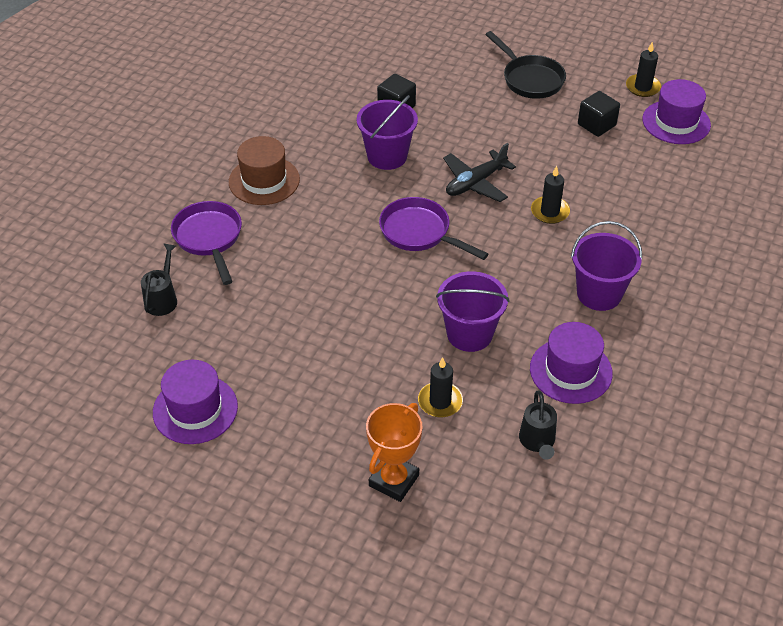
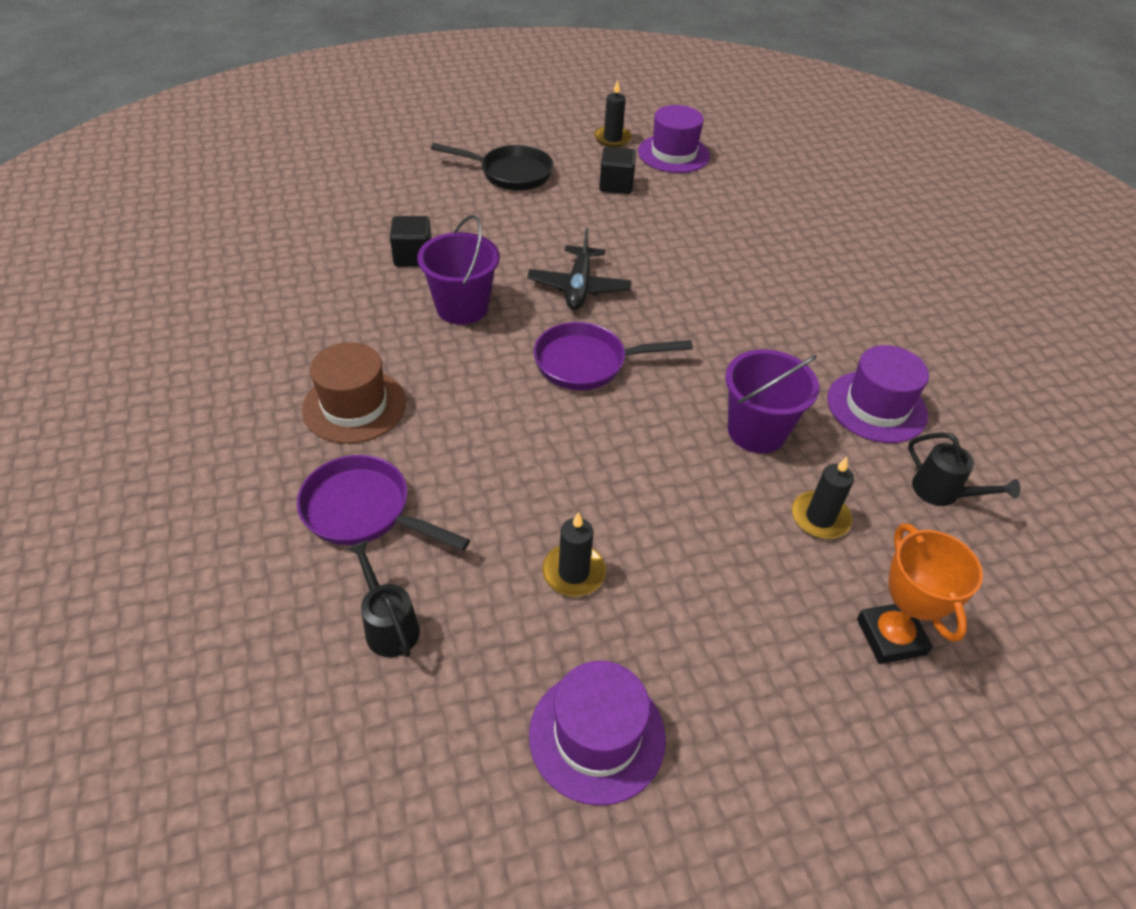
camera: 45 degrees left, 0 degrees up
(550, 212) = (675, 277): black candle -> black candle (573, 572)
(599, 294) = (806, 324): purple bucket -> none

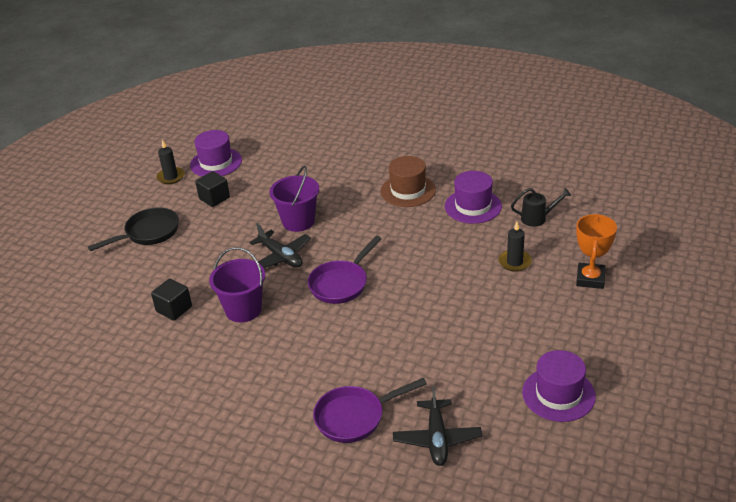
camera: 45 degrees left, 10 degrees down
(354, 406) = (273, 388): brown hat -> brown hat (408, 191)
(389, 625) = (437, 438): black watering can -> black plane
(573, 572) = (468, 358): black candle -> none
(756, 431) = (447, 252): purple bucket -> purple bucket (298, 221)
(891, 636) = (590, 279): orange trophy -> orange trophy turned 75 degrees clockwise

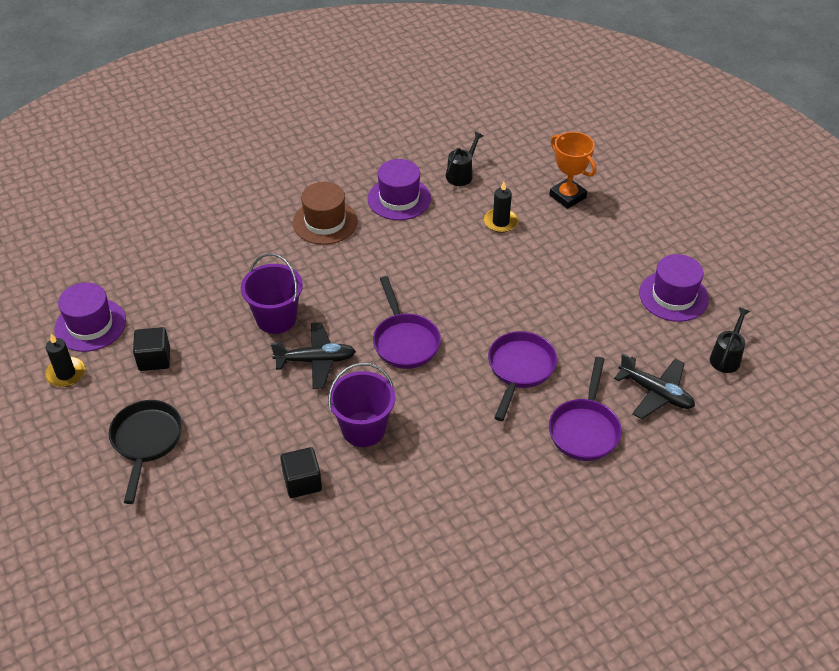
camera: 55 degrees left, 10 degrees up
(377, 351) = (519, 370): none -> purple pan
(528, 463) = (726, 357): none -> black watering can

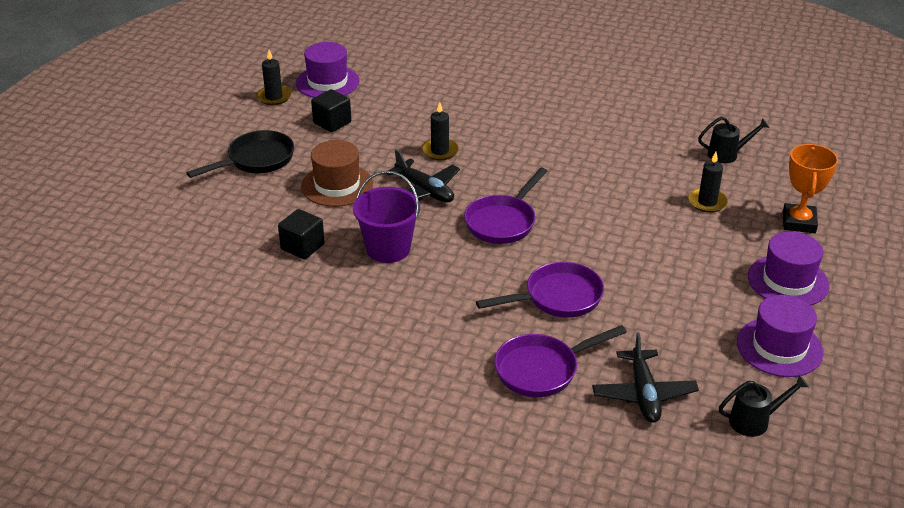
camera: 50 degrees right, 10 degrees down
(276, 318) = (440, 151): purple bucket -> black candle
(325, 222) = (568, 120): brown hat -> brown hat (337, 185)
(399, 198) = (648, 139): purple hat -> purple hat (788, 281)

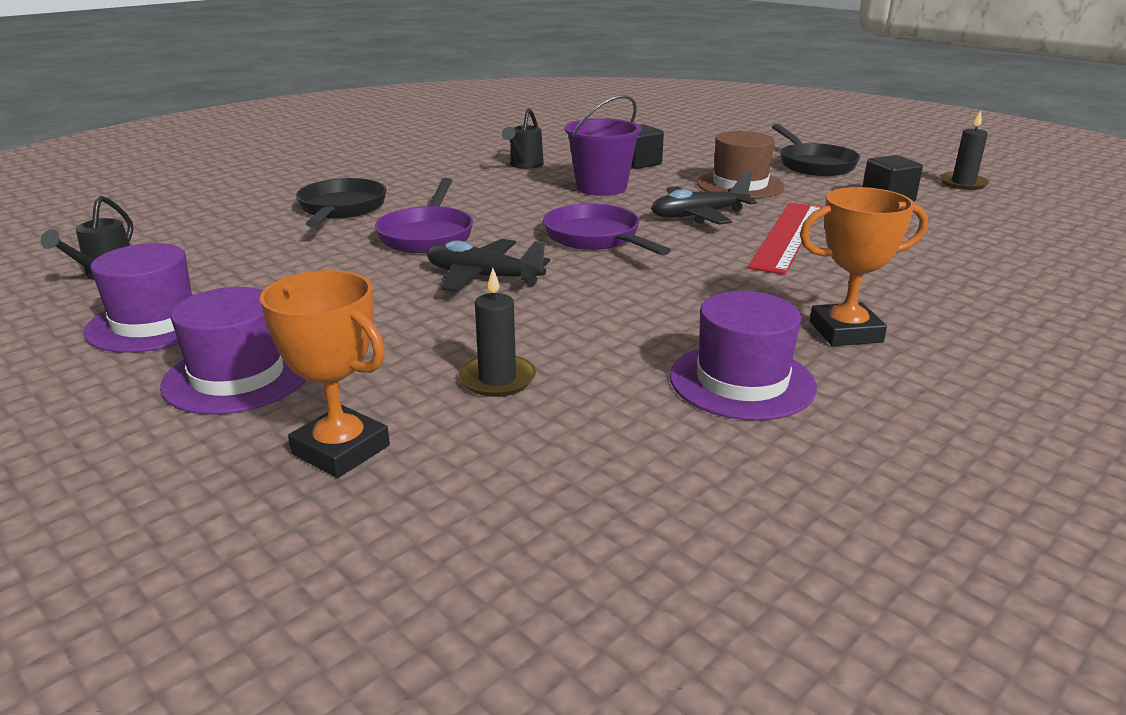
camera: 115 degrees right, 10 degrees down
(327, 82) = (1004, 209): purple hat -> purple hat (742, 381)
(440, 151) = (787, 236): black candle -> red ruler
(542, 370) = (341, 209): purple pan -> black pan
(566, 120) = (845, 332): none -> orange trophy
(643, 394) = (237, 238): black plane -> black plane (483, 277)
(727, 154) = (627, 457): black watering can -> black watering can (524, 165)

